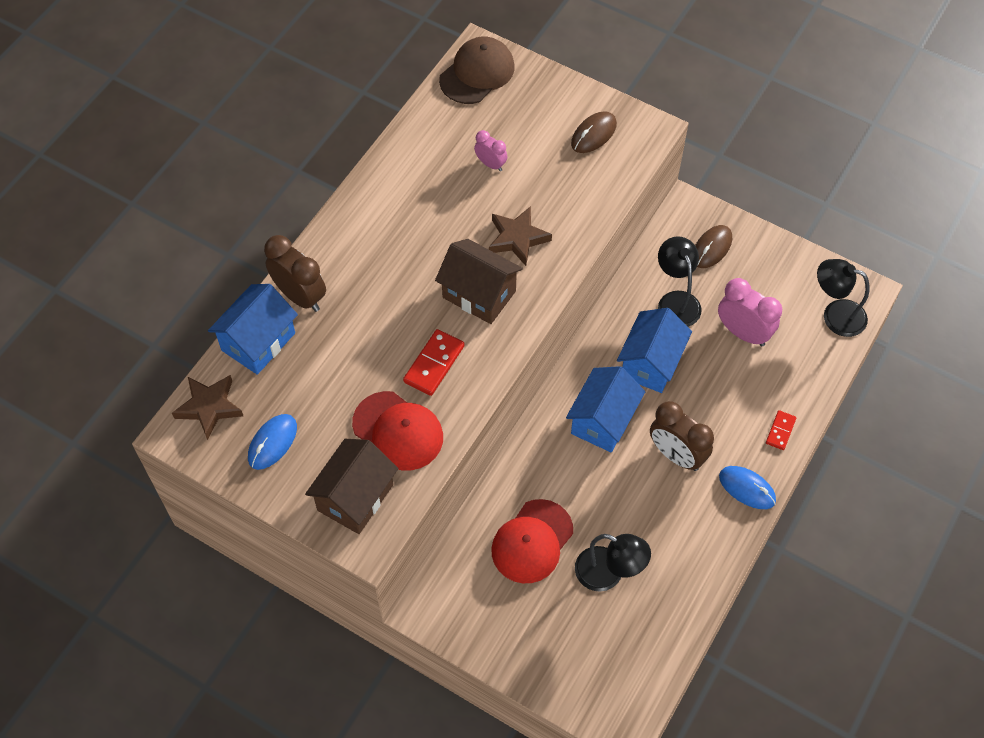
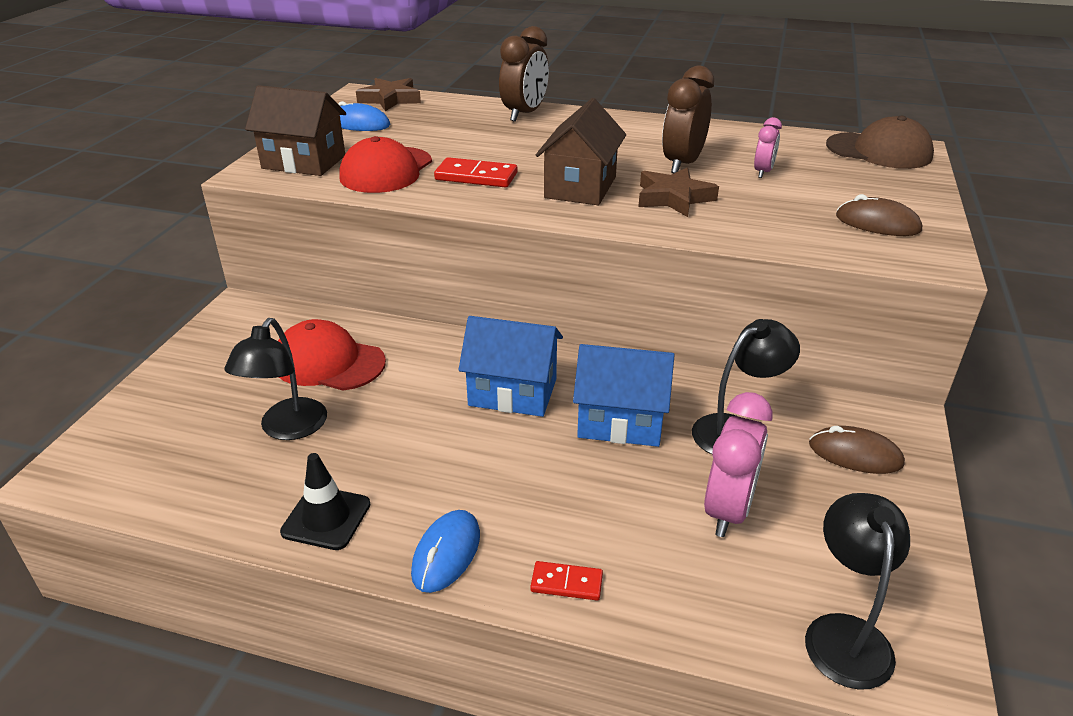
camera: 75 degrees right, 25 degrees down
(258, 342) = (466, 106): blue house -> none
(676, 455) = (482, 466): brown clock -> brown clock (682, 164)
(704, 553) = (326, 518): none -> black traffic cone

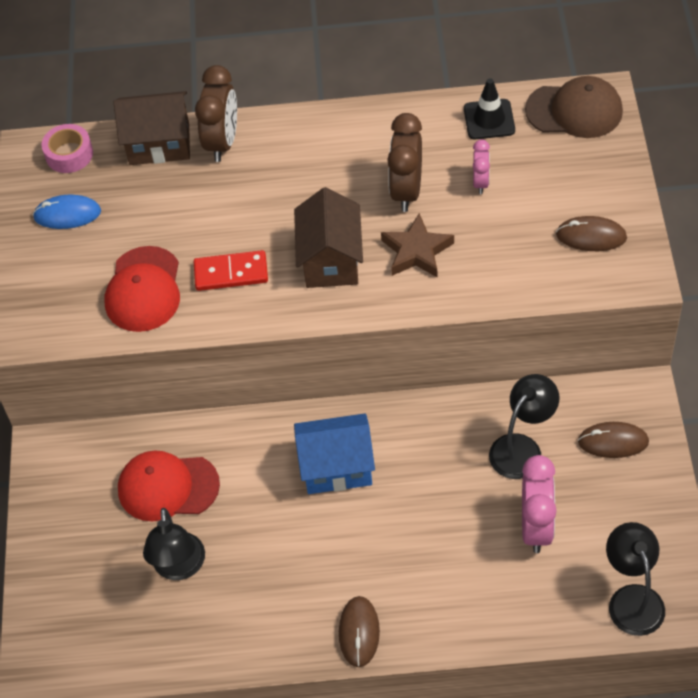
camera: 15 degrees left, 20 degrees up
(304, 162) = (57, 301): brown house -> brown house (159, 144)
(326, 518) = (259, 635): black traffic cone -> black traffic cone (489, 119)
(390, 99) = (69, 154): brown star -> pink tape
(446, 553) = (359, 632): blue mouse -> brown mouse
(566, 583) = (448, 626): red domino -> none
(620, 421) = (433, 469): blue house -> none

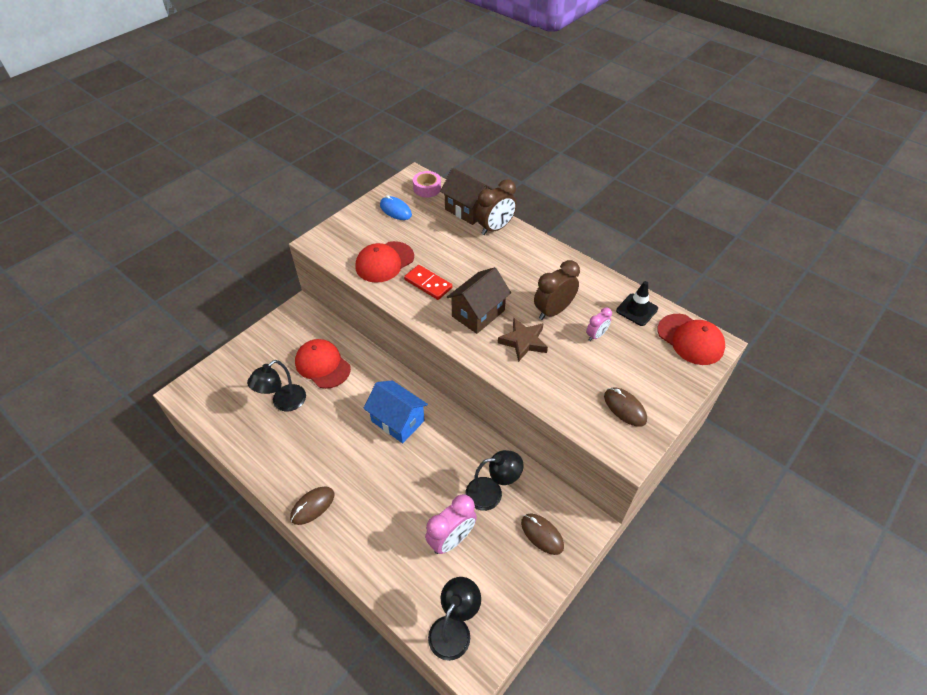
camera: 40 degrees right, 5 degrees down
(574, 111) = (690, 339): brown cap -> red cap

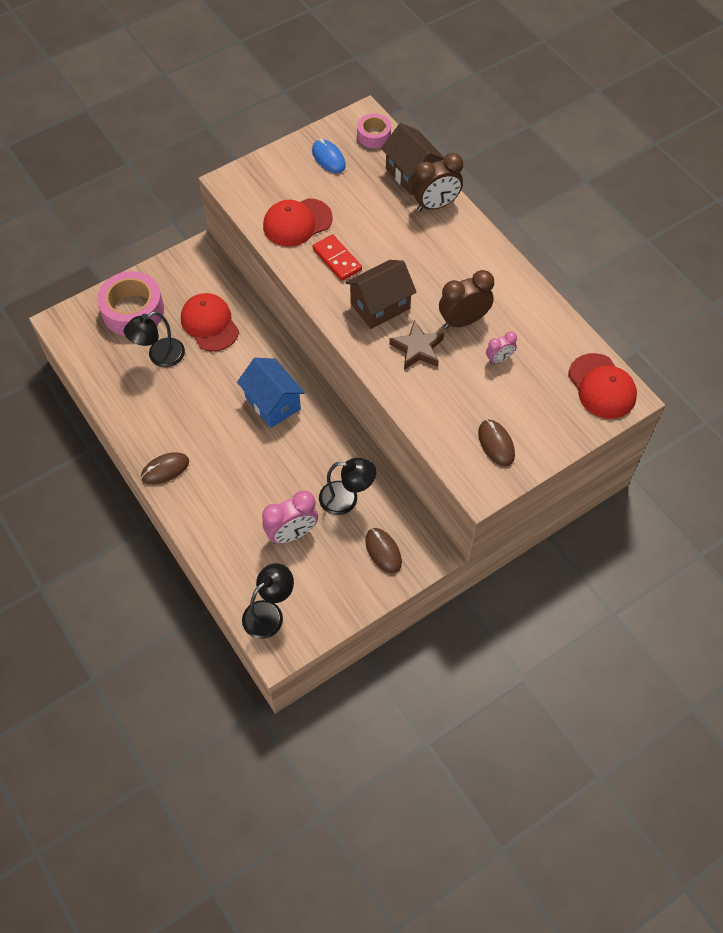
camera: 15 degrees right, 10 degrees up
(250, 368) = (133, 311): none -> pink tape
(637, 310) = (557, 339): black traffic cone -> none

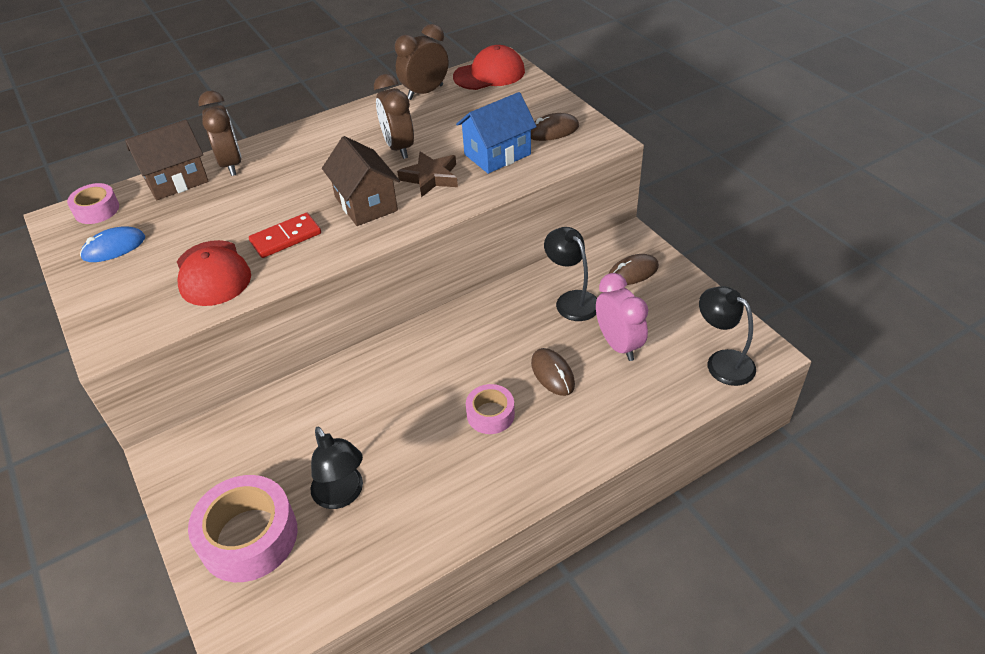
camera: 85 degrees left, 15 degrees down
(165, 469) = (532, 476): brown mouse -> brown mouse (552, 374)
(209, 324) = (298, 438): red cap -> none
(223, 441) = (490, 414): none -> pink tape
(272, 403) = (437, 367): blue house -> blue house (497, 154)
(346, 499) = (571, 300): black lamp -> black lamp turned 45 degrees counterclockwise
(499, 359) = (451, 127): pink clock -> none
(561, 333) = (425, 92): none -> brown clock

